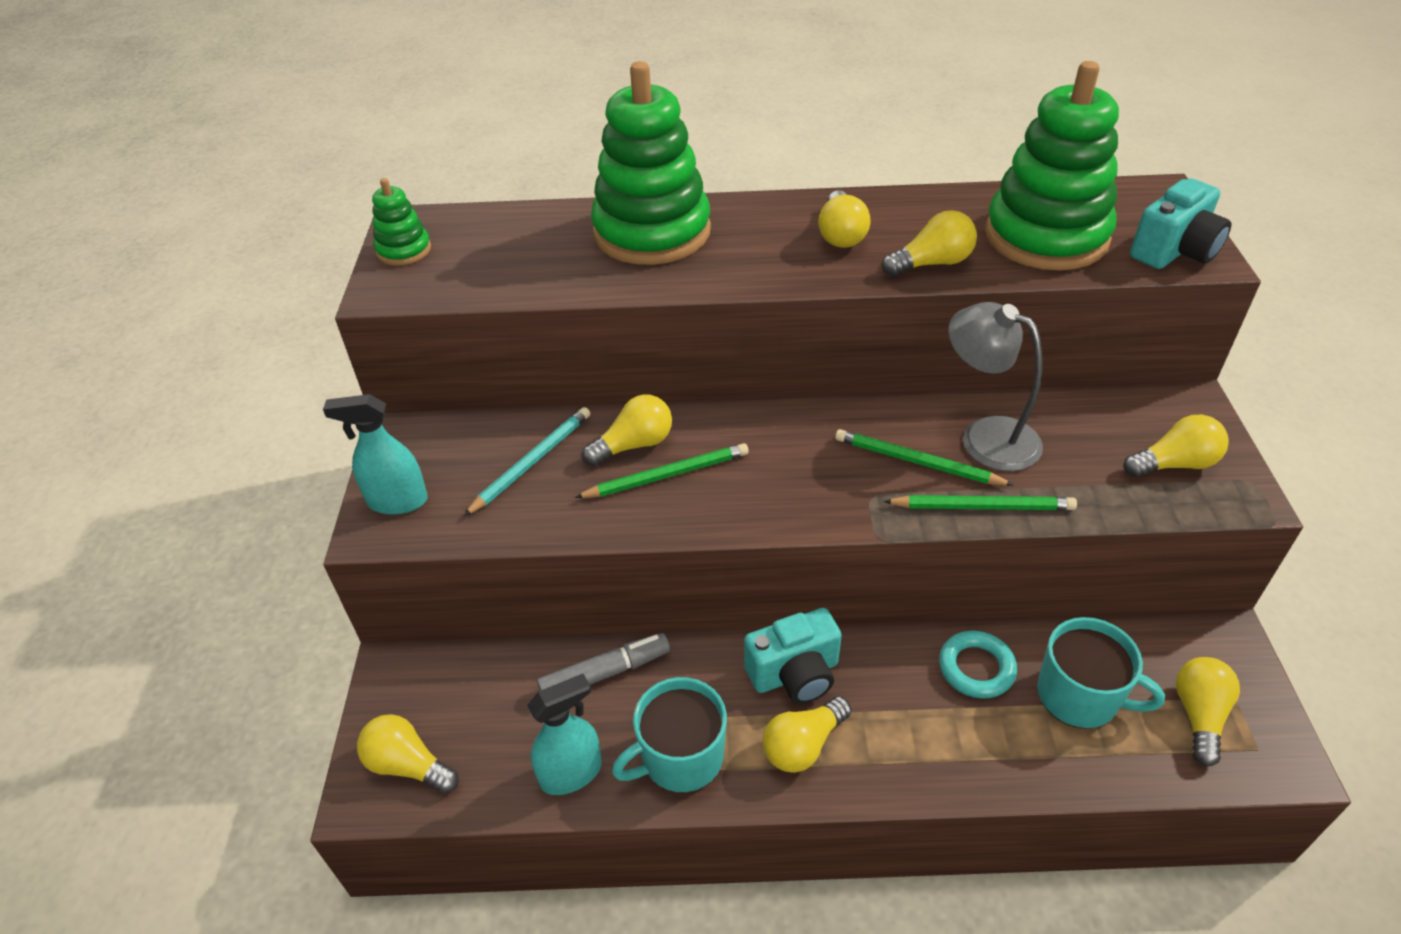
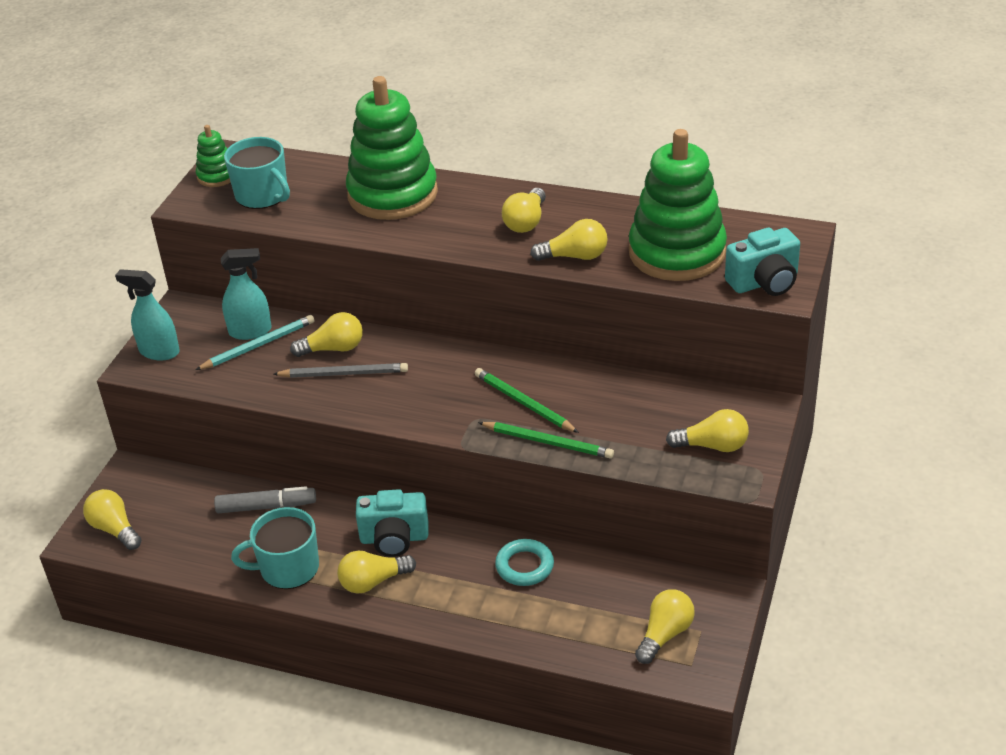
camera: 20 degrees right, 5 degrees down
(571, 773) = (213, 559): turquoise spray bottle -> turquoise spray bottle (250, 331)
(667, 475) = (344, 373): green pencil -> grey pencil
(986, 436) = (587, 397): grey lamp -> none
(1079, 696) = (586, 601): turquoise mug -> turquoise mug (262, 195)

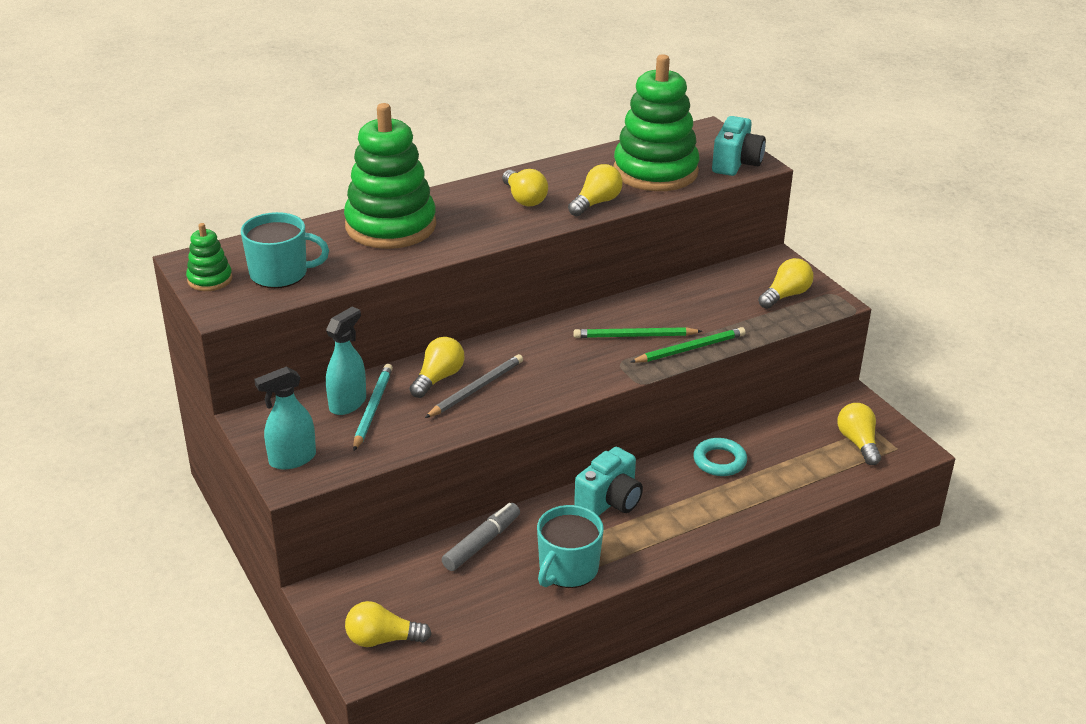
camera: 50 degrees left, 5 degrees down
(373, 582) = (641, 535): yellow light bulb -> none

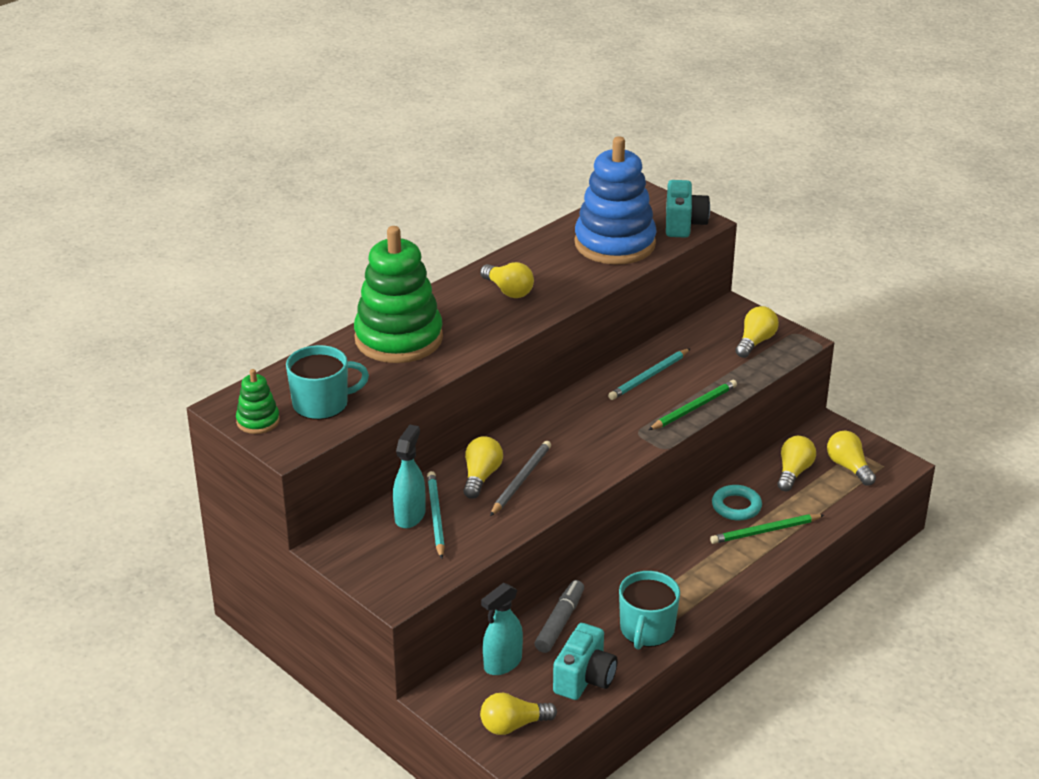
camera: 15 degrees left, 0 degrees up
(292, 459) = (387, 577): turquoise spray bottle -> turquoise spray bottle (502, 663)
(596, 203) = (576, 284): yellow light bulb -> yellow light bulb (793, 472)
(609, 501) = (656, 562): turquoise camera -> turquoise camera (584, 678)
(634, 336) = (639, 404): green pencil -> green pencil (765, 531)
(655, 171) = (615, 244): green stacking toy -> blue stacking toy
(658, 311) = (649, 377): none -> turquoise pencil

